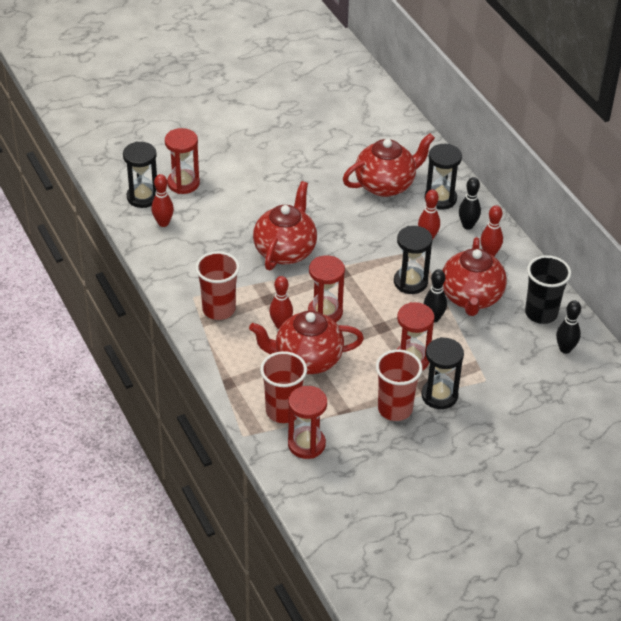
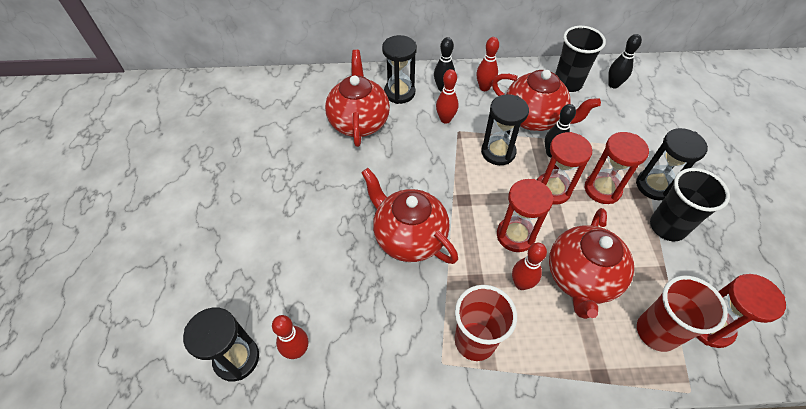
camera: 65 degrees left, 10 degrees up
(183, 183) = (243, 300): red hourglass -> red hourglass (552, 190)
(395, 409) = (667, 227): red cup -> black cup

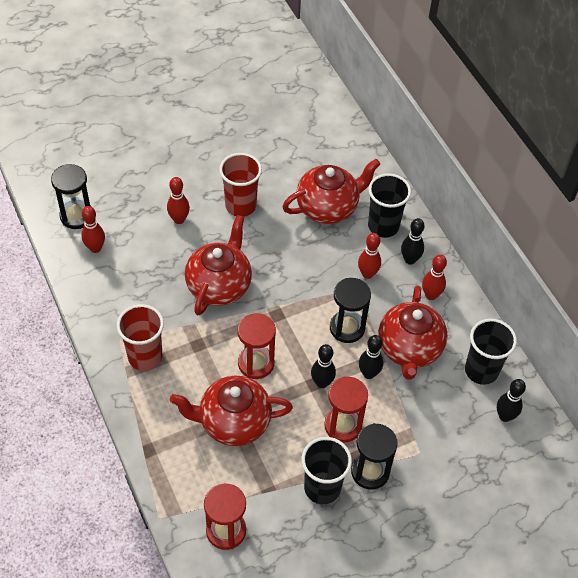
camera: 65 degrees right, 0 degrees up
(399, 93) = (383, 226): black hourglass -> black cup
(521, 284) = (209, 378): red bowling pin -> red bowling pin (179, 219)
(552, 190) = (322, 383): red hourglass -> black bowling pin
(656, 332) = (204, 487): red cup -> red cup (240, 206)

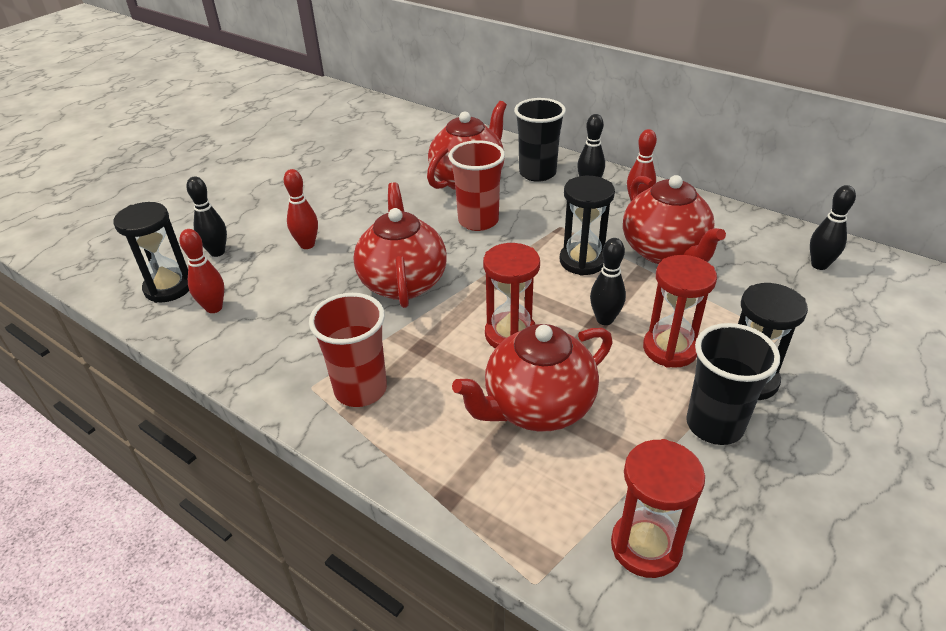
camera: 25 degrees left, 15 degrees down
(240, 206) = (372, 209): red cup -> red cup (478, 221)
(367, 274) = (558, 212): red bowling pin -> none
(368, 373) = (646, 289): black bowling pin -> black bowling pin (217, 252)
(481, 370) = (752, 239): black cup -> none

